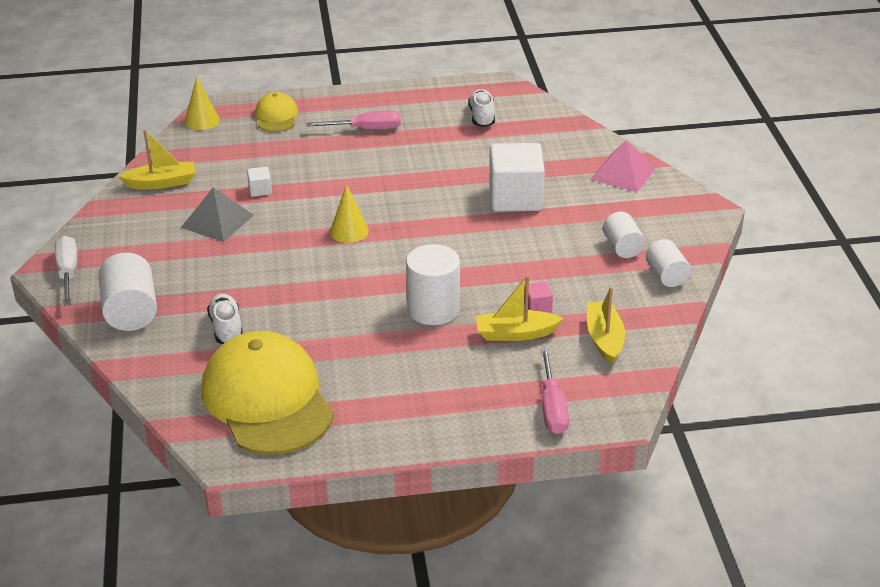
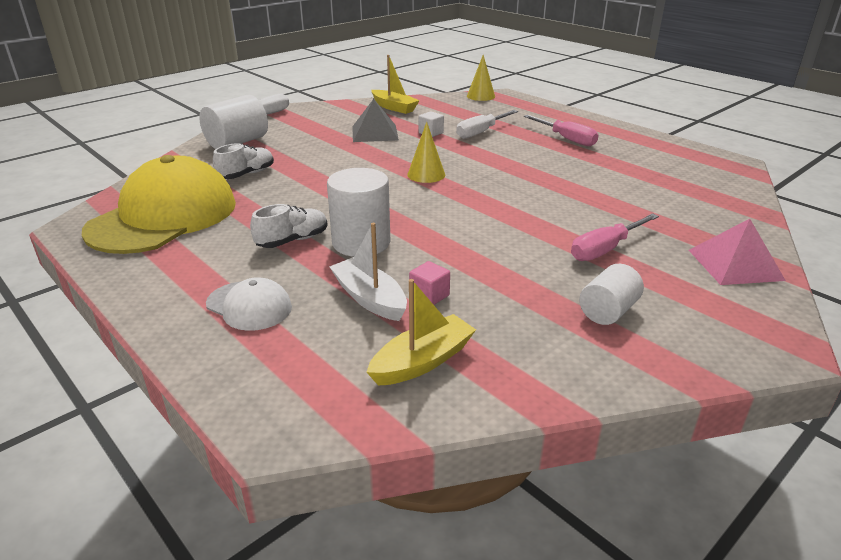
camera: 55 degrees right, 5 degrees down
(276, 116) = (526, 111): yellow cap -> none
(294, 163) = (481, 132): none -> white screwdriver
(471, 390) = (249, 306): none -> white cap
(482, 117) = (673, 171): white shoe -> white shoe (293, 240)
(515, 198) = (586, 224): white cube -> none
(516, 334) = (369, 299): yellow boat -> white boat
(552, 407) = (256, 369): pink screwdriver -> pink screwdriver (605, 249)
(666, 276) = (603, 364): white cylinder -> none

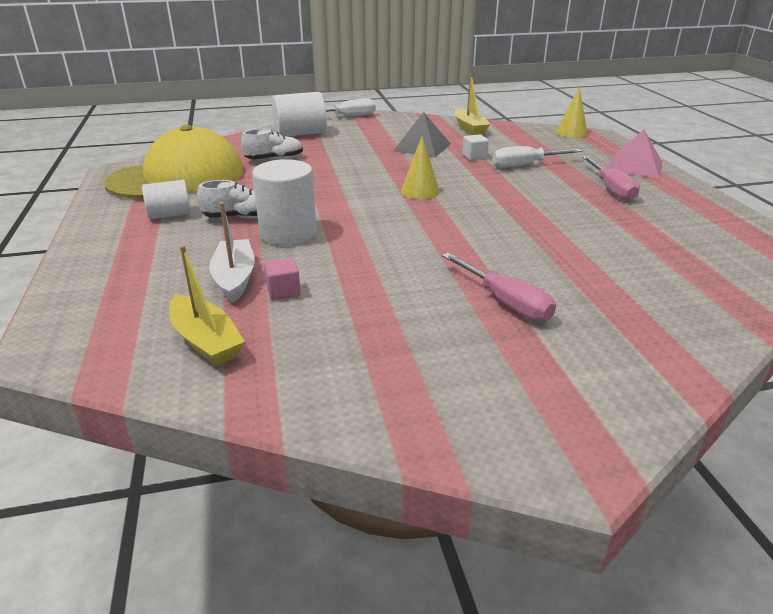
camera: 30 degrees right, 0 degrees up
(249, 306) = (146, 256): white cap -> none
(422, 361) = (206, 341): yellow boat -> yellow boat turned 60 degrees clockwise
(605, 249) = (505, 302): pink screwdriver -> pink screwdriver turned 120 degrees counterclockwise
(608, 311) = (425, 359): white cylinder -> white cylinder (170, 215)
(735, 264) = (640, 362): pink pyramid -> pink pyramid (635, 166)

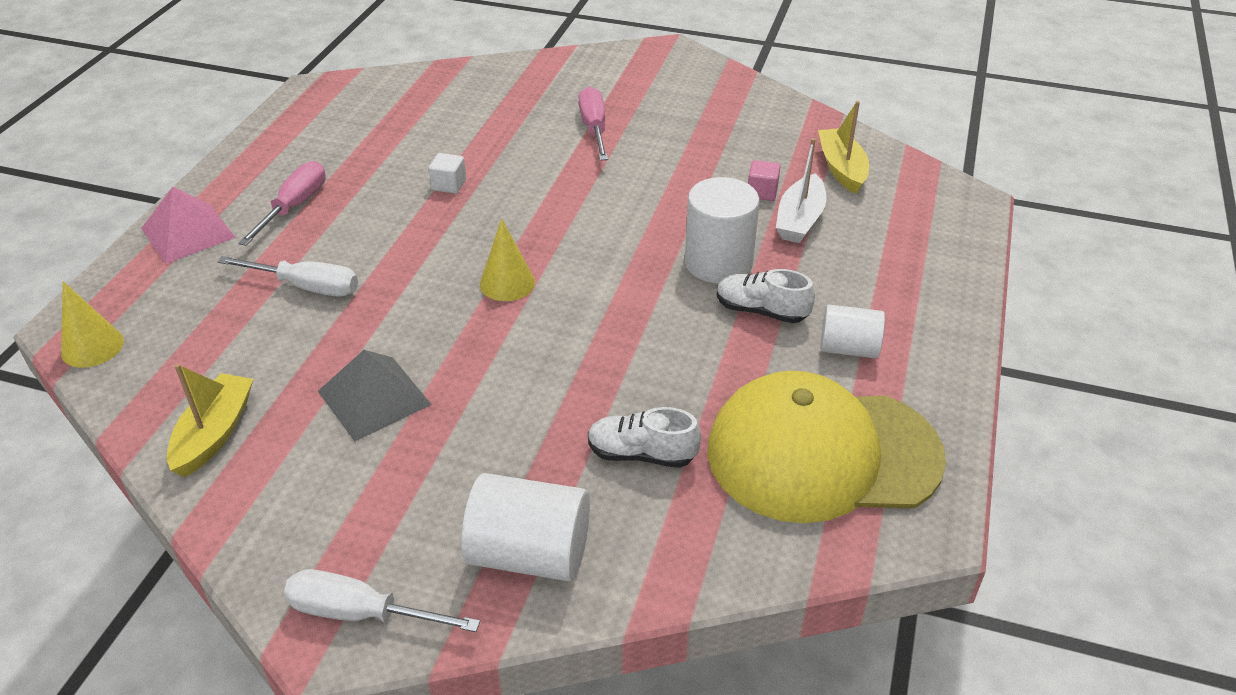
camera: 150 degrees left, 10 degrees up
(474, 156) = (338, 335): white cube -> white cube (449, 185)

